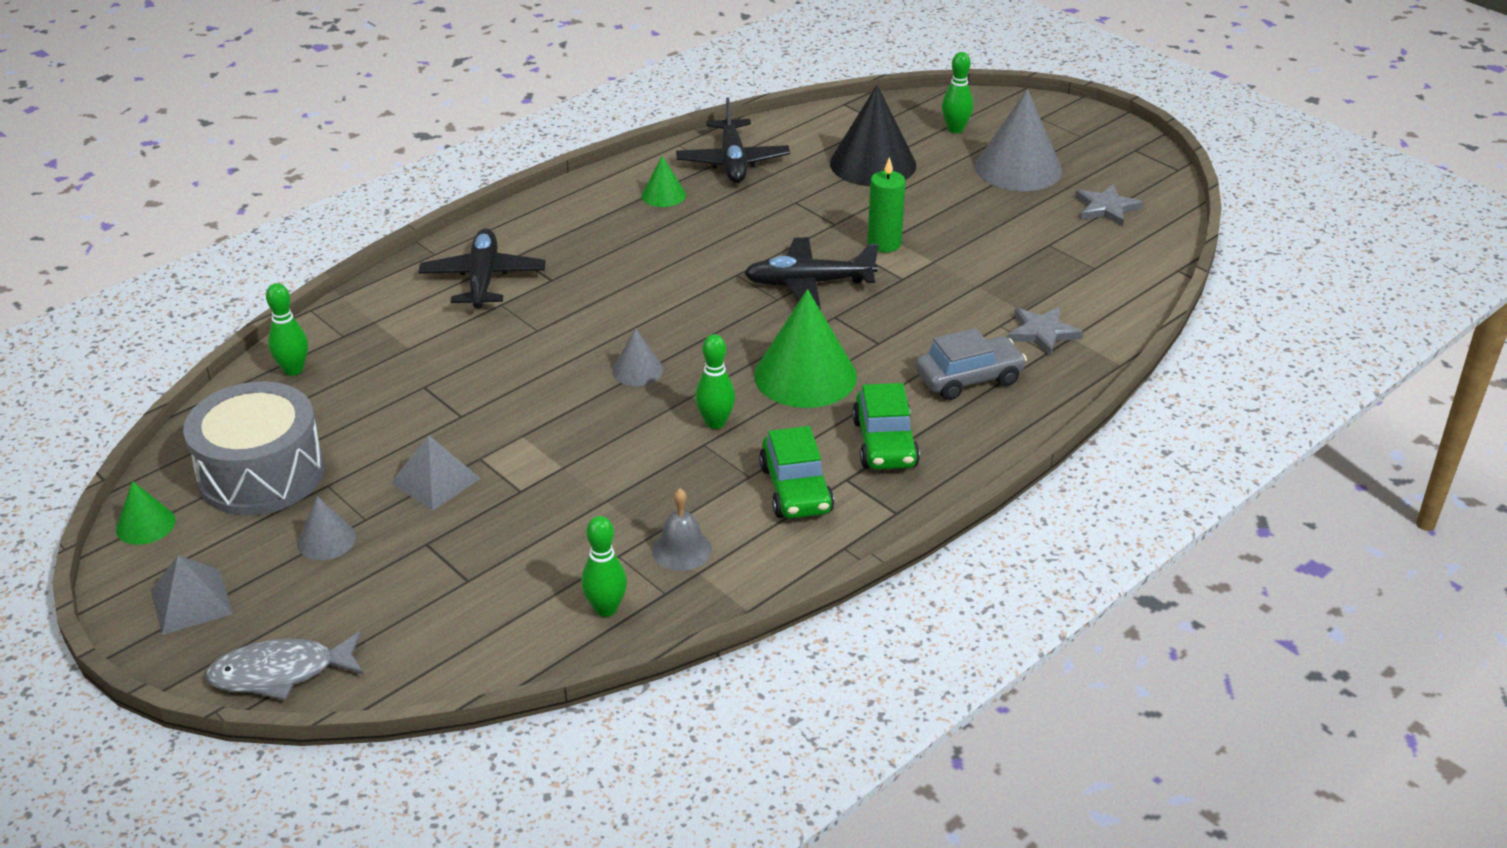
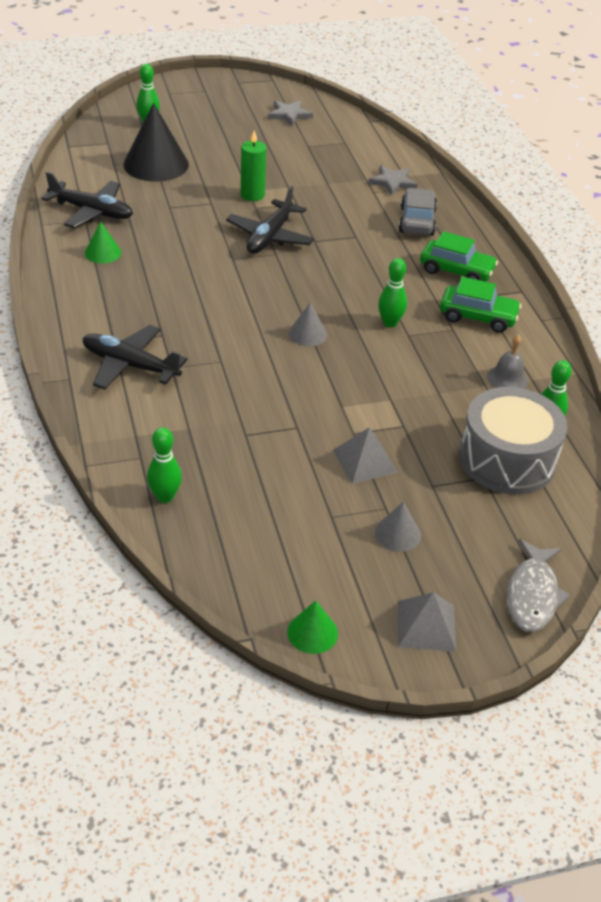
camera: 65 degrees left, 5 degrees up
(261, 474) = (292, 549): grey drum -> grey drum (507, 459)
(805, 375) = (368, 273): green cone -> none
(1018, 168) = (217, 122): grey cone -> none

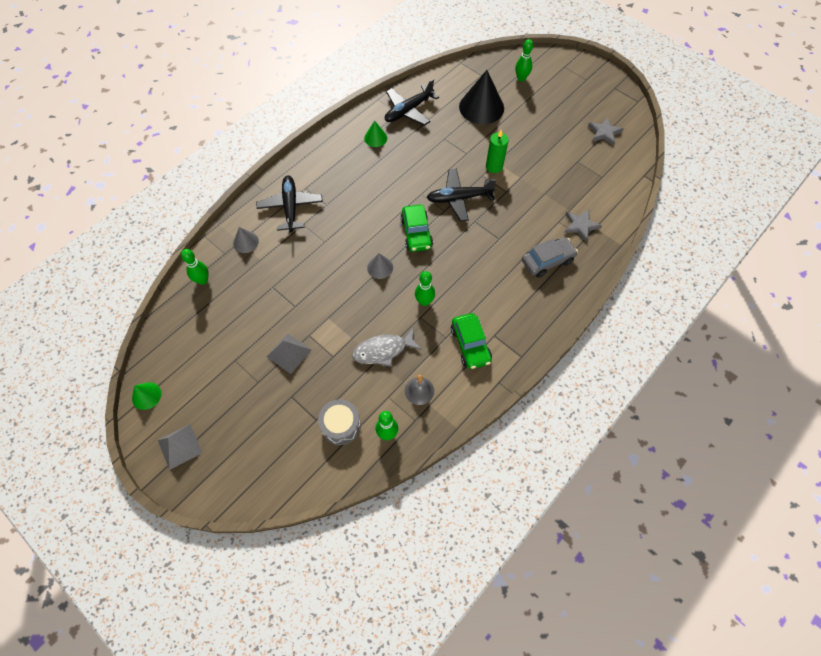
camera: 60 degrees right, 20 degrees up
(92, 212) = (408, 110): black plane -> black plane turned 60 degrees clockwise
(397, 534) = (240, 398): grey cone -> grey cone (245, 242)
(456, 271) = (510, 309): green car -> green car (416, 233)
(507, 459) = (341, 425): grey drum -> grey drum, size x0.60
(532, 595) = (233, 490): grey fish -> grey fish (383, 350)

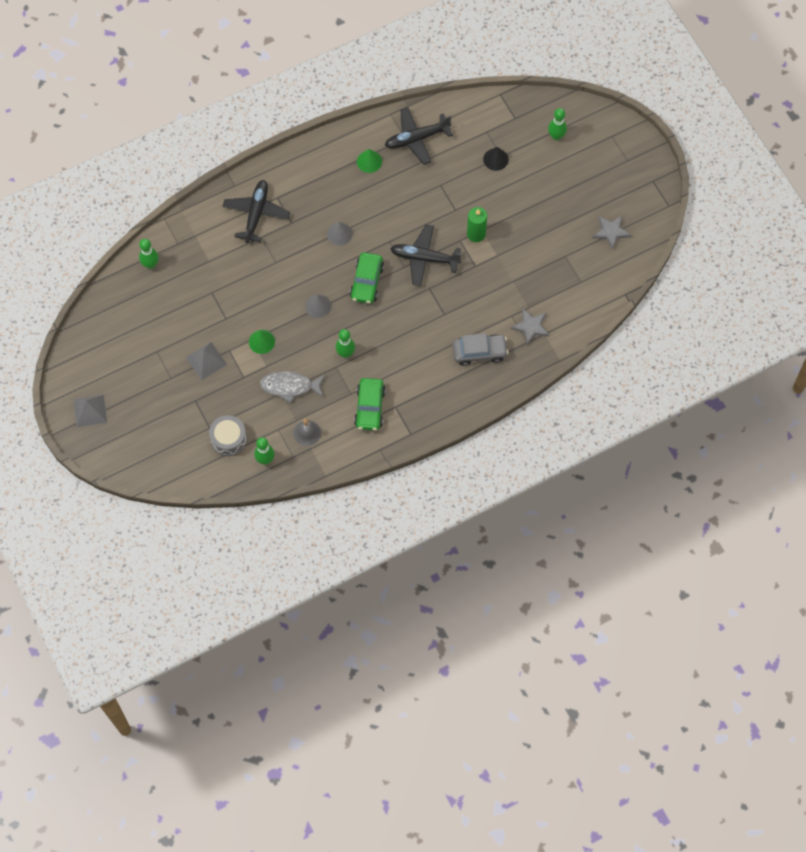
camera: 20 degrees right, 5 degrees up
(146, 395) = (73, 357): green cone -> green cone (261, 341)
(245, 242) = (201, 238): grey cone -> grey cone (339, 233)
(481, 107) = (495, 159): black cone -> black cone, size x0.50

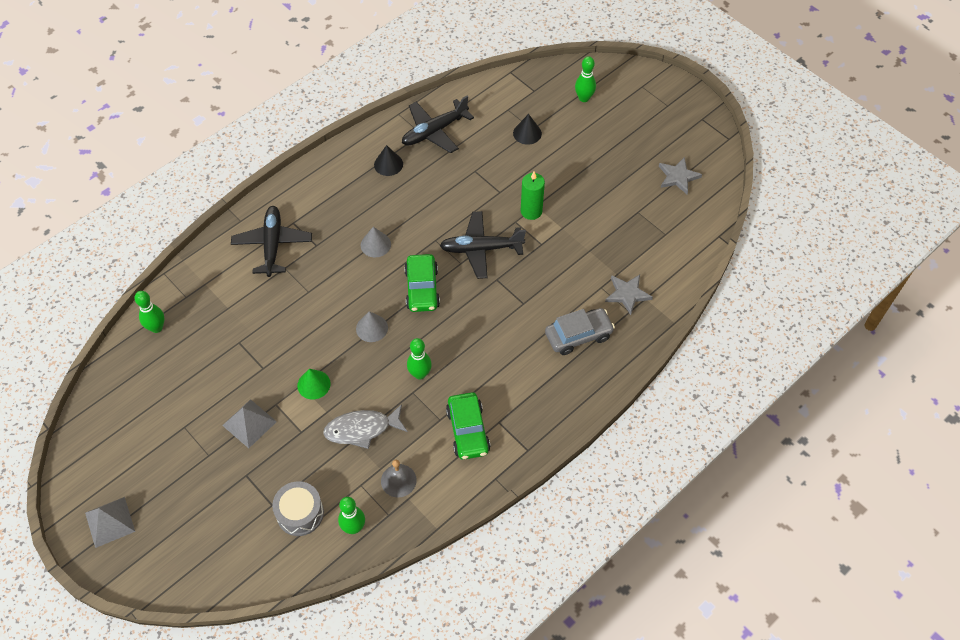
camera: 15 degrees left, 10 degrees down
(369, 161) = (388, 164): green cone -> black cone

